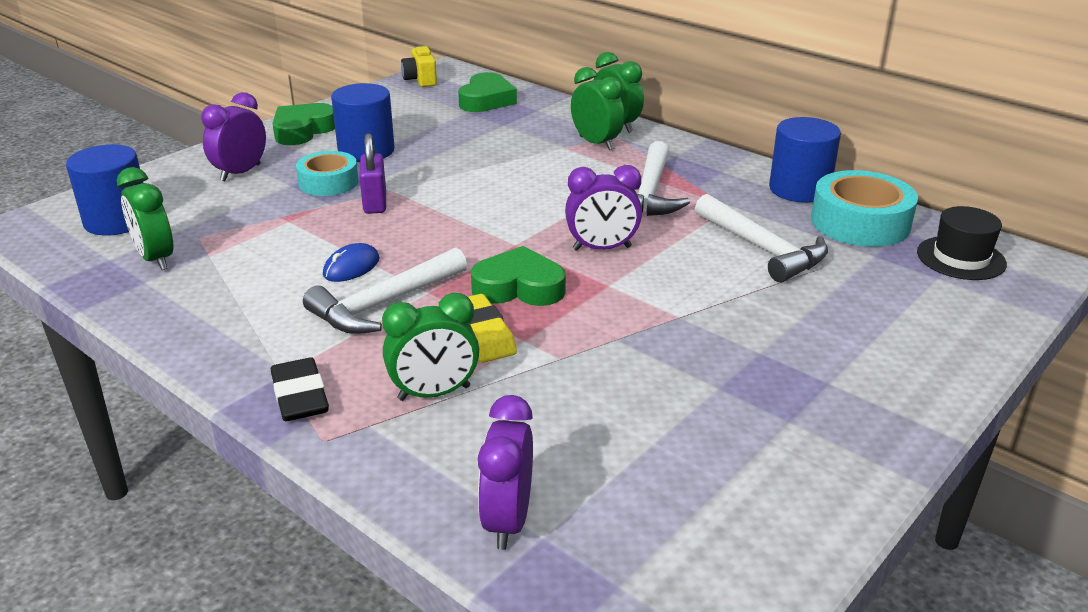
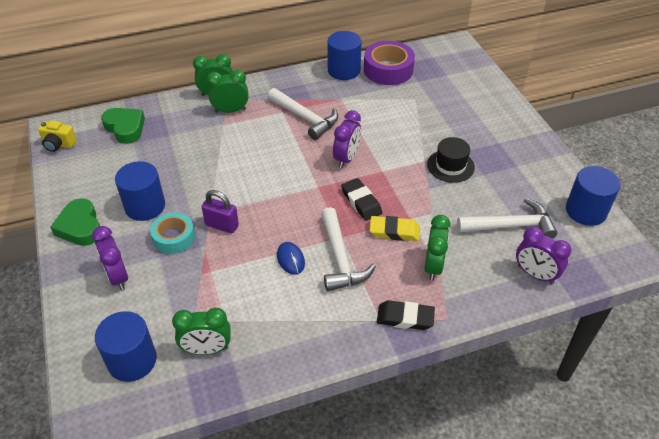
camera: 60 degrees left, 15 degrees up
(519, 287) = (361, 202): green heart -> black eraser
(762, 553) = (586, 211): none -> blue cylinder
(763, 249) = (388, 109): white hammer -> white hammer (511, 226)
(860, 222) = (388, 70): turquoise tape -> purple tape
(961, 258) = (437, 60): black hat -> black hat (450, 166)

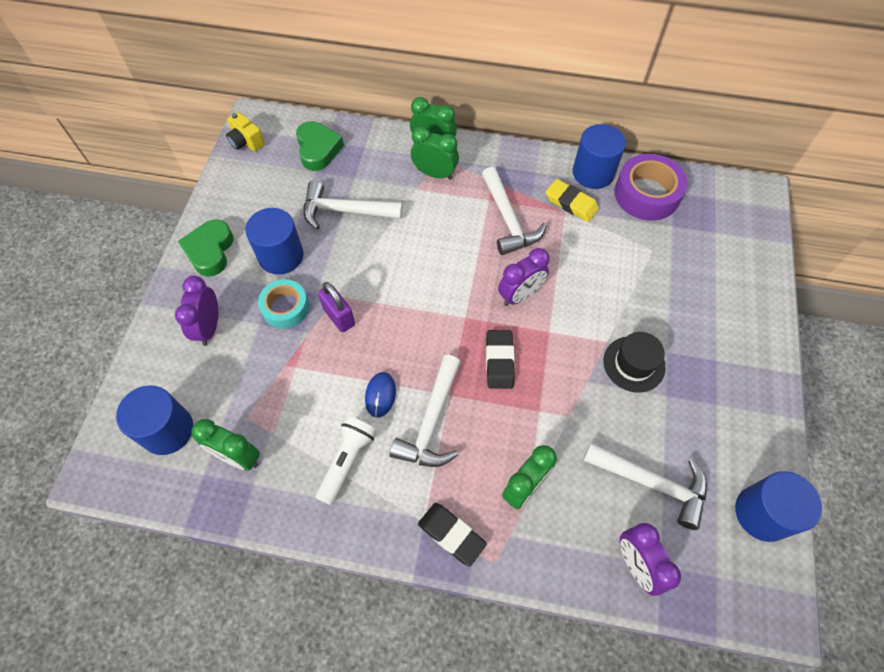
camera: 30 degrees right, 15 degrees up
(177, 158) = (345, 211): none -> white hammer
(296, 311) = (347, 461): none -> white flashlight
(394, 231) = (511, 418): yellow eraser -> yellow eraser (571, 203)

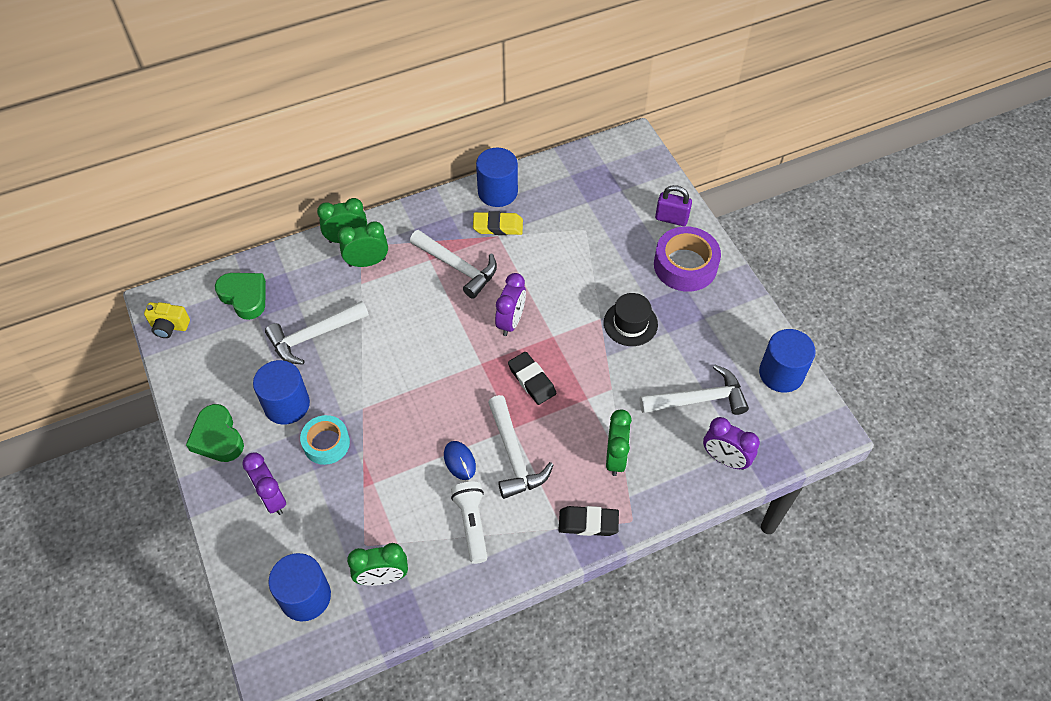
camera: 35 degrees left, 5 degrees down
(339, 317) = (378, 423): purple padlock -> purple padlock (671, 218)
(646, 194) = (551, 187): purple tape -> purple tape (685, 265)

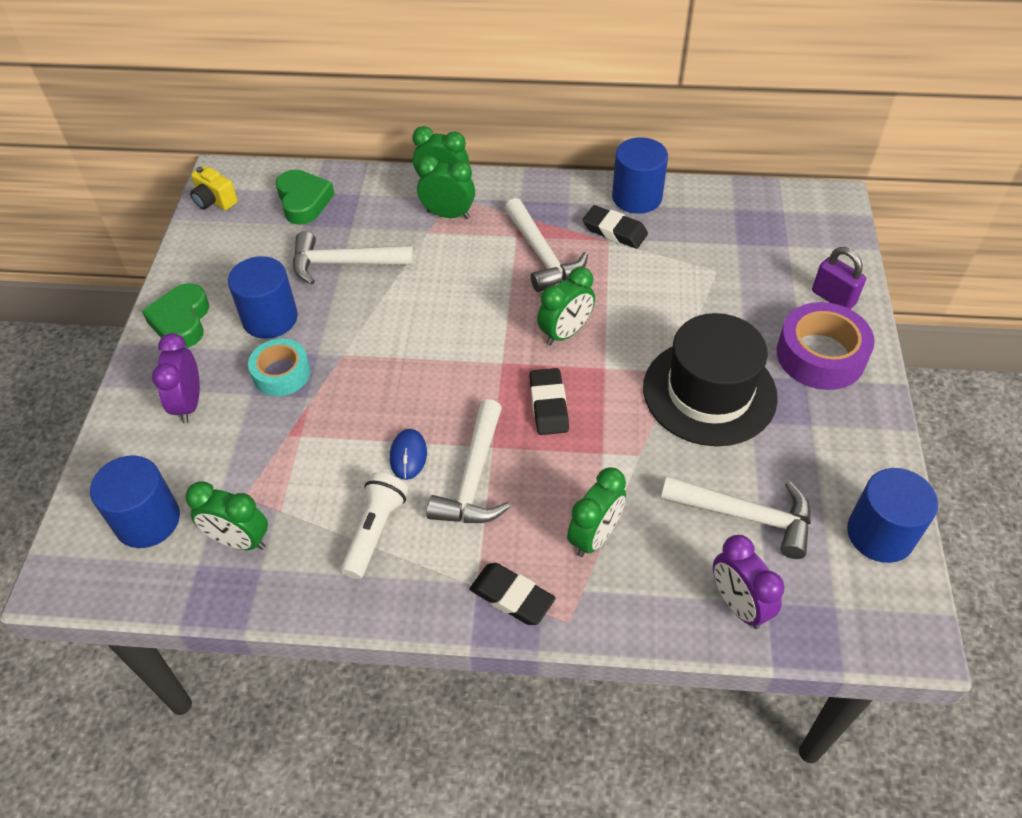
camera: 30 degrees right, 5 degrees down
(498, 226) = (614, 231): yellow eraser -> black eraser
(511, 321) = (565, 333): purple clock -> green clock
(630, 323) = (709, 392): black hat -> black hat, size x1.80

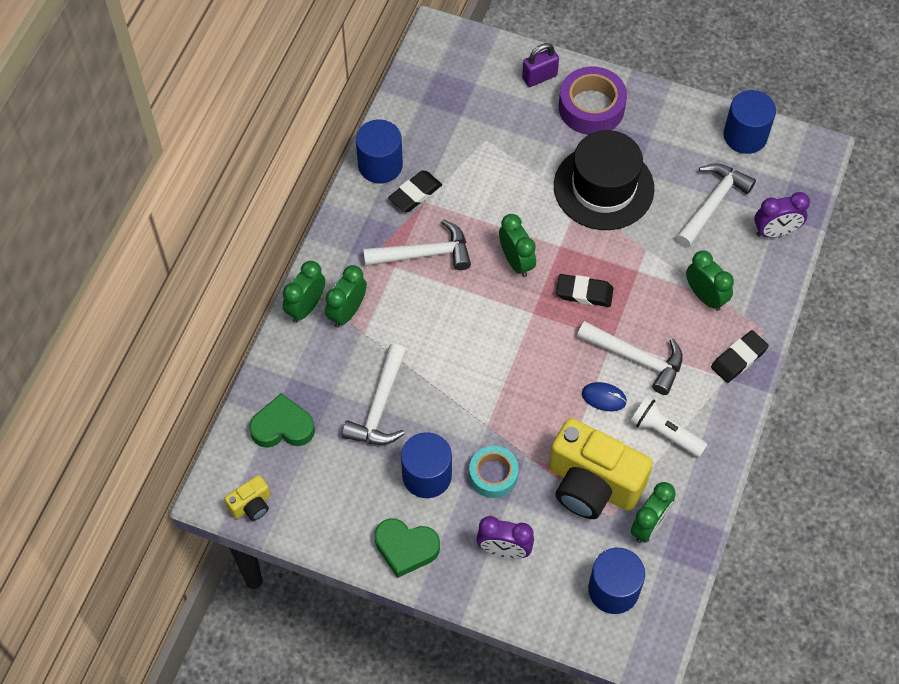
camera: 75 degrees left, 10 degrees up
(286, 469) = (592, 484): none -> yellow camera

